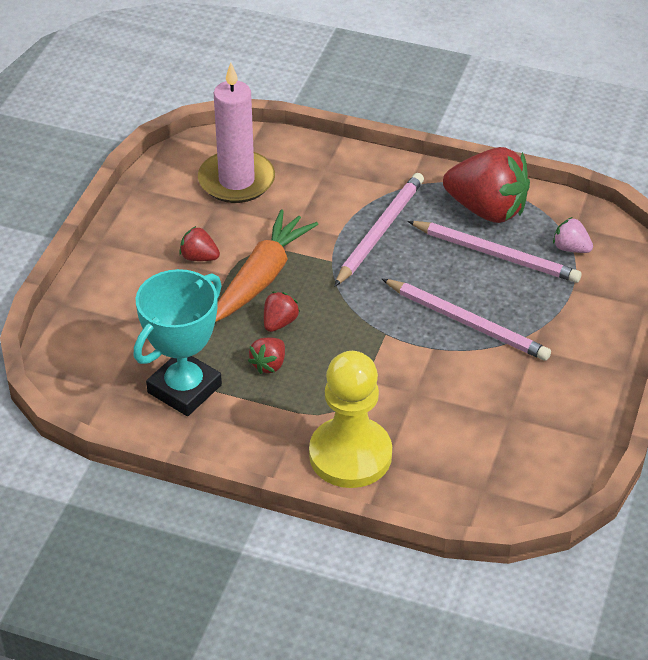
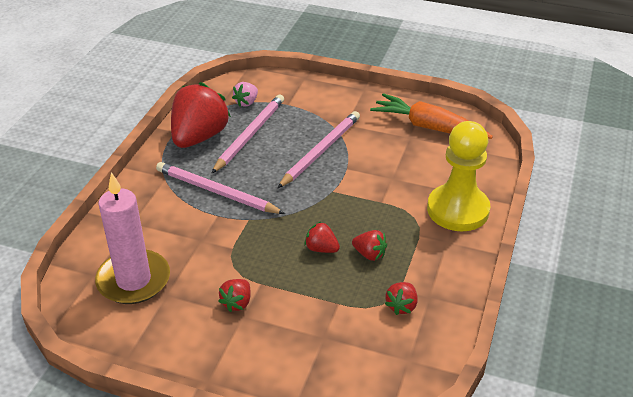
camera: 90 degrees left, 5 degrees down
(184, 389) = (401, 306): turquoise trophy -> red strawberry
(262, 277) = (265, 260): orange carrot -> orange carrot (428, 127)

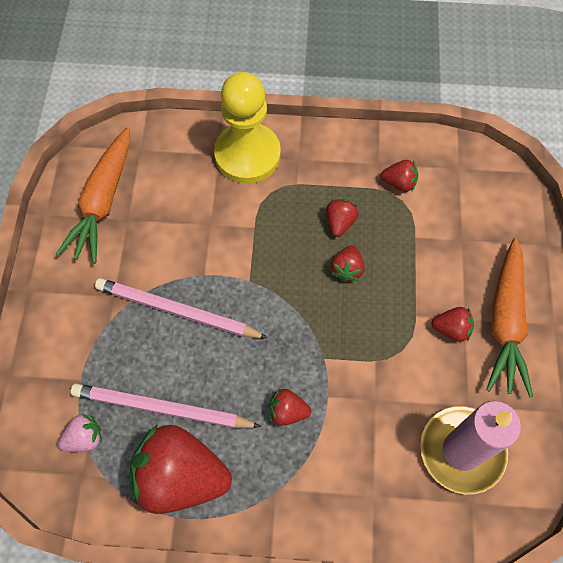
camera: 105 degrees left, 25 degrees up
(216, 192) = (287, 411): pink pencil -> red strawberry
(226, 344) = (505, 322): none -> orange carrot
(246, 102) = (84, 438): pink strawberry -> pink strawberry turned 45 degrees counterclockwise

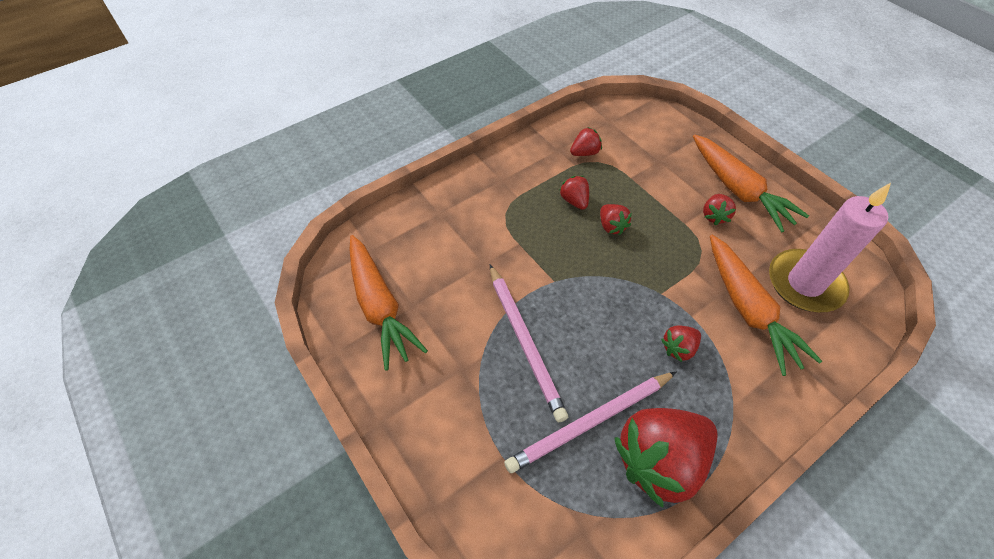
camera: 40 degrees left, 10 degrees down
(84, 438) = (555, 500): pink strawberry -> none
(177, 311) = (525, 342): pink pencil -> pink pencil turned 90 degrees counterclockwise
(247, 155) = (462, 200): yellow pawn -> none
(382, 430) = (748, 309): none -> orange carrot
(451, 329) = (714, 216): red strawberry -> red strawberry turned 135 degrees clockwise

